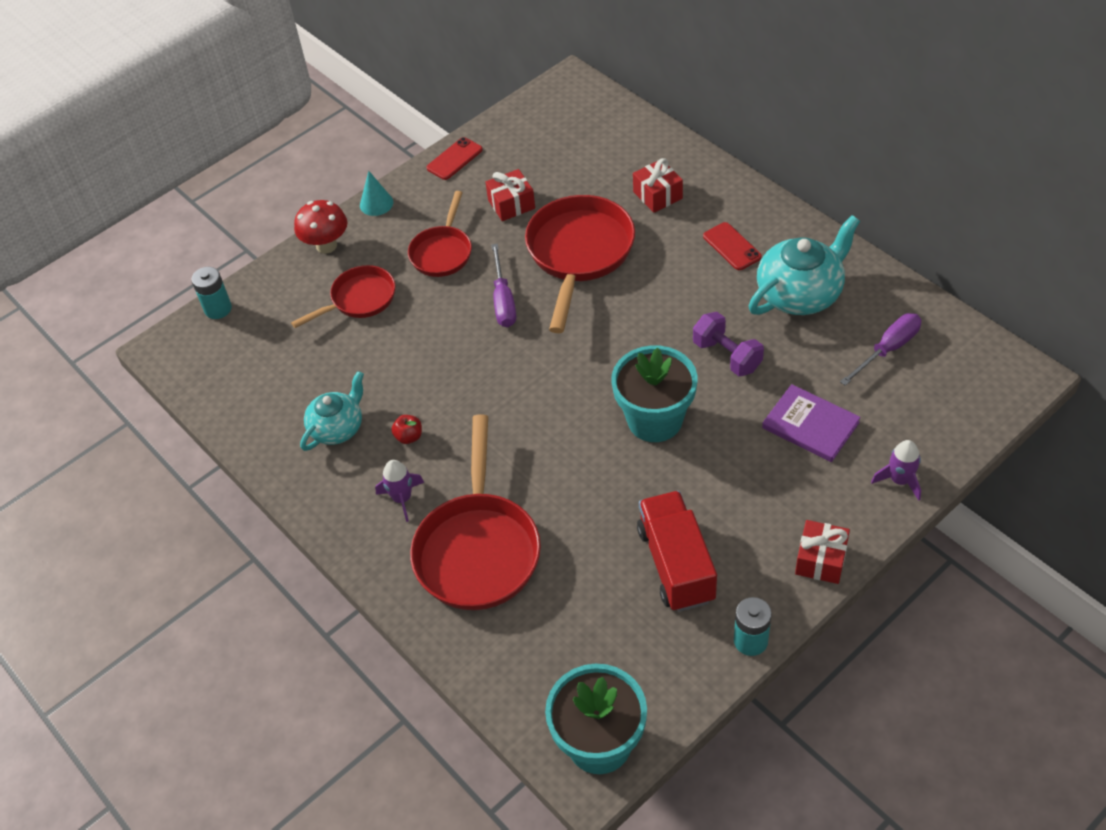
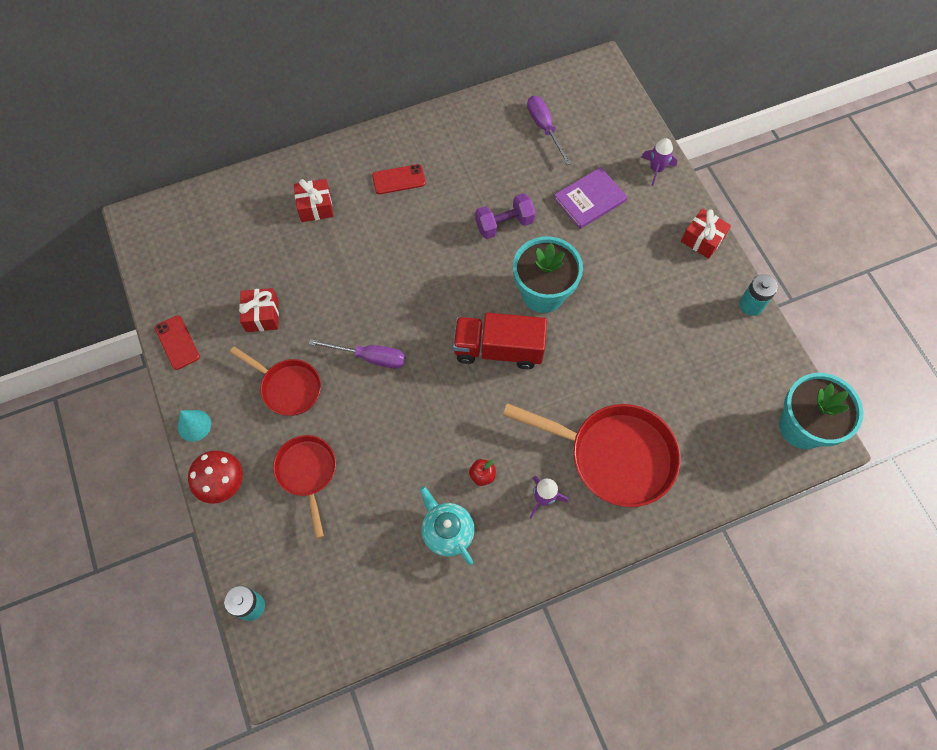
camera: 75 degrees left, 15 degrees up
(579, 254) = (348, 284): red pan -> none
(676, 564) = (675, 326): red truck -> red truck (498, 349)
(800, 293) = (468, 156): turquoise teapot -> none

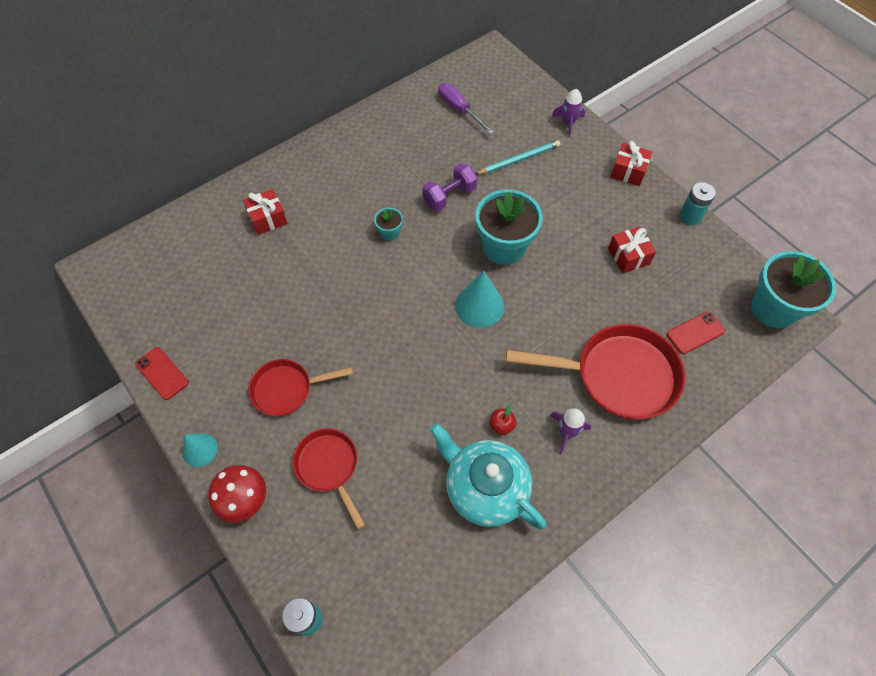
camera: 15 degrees left, 5 degrees down
(262, 315) = (242, 328): red gift -> red gift (628, 256)
(288, 387) = (286, 389): red pan -> red pan turned 150 degrees clockwise
(370, 357) = (359, 342): purple screwdriver -> none
(399, 179) = (340, 178): red phone -> red phone (695, 333)
(432, 250) = (389, 233): none -> turquoise flower pot
(447, 531) = (484, 488): turquoise teapot -> turquoise teapot, size x1.57
(498, 349) = (479, 306): red truck -> turquoise cone
(590, 199) = (519, 159): purple book -> turquoise pencil

